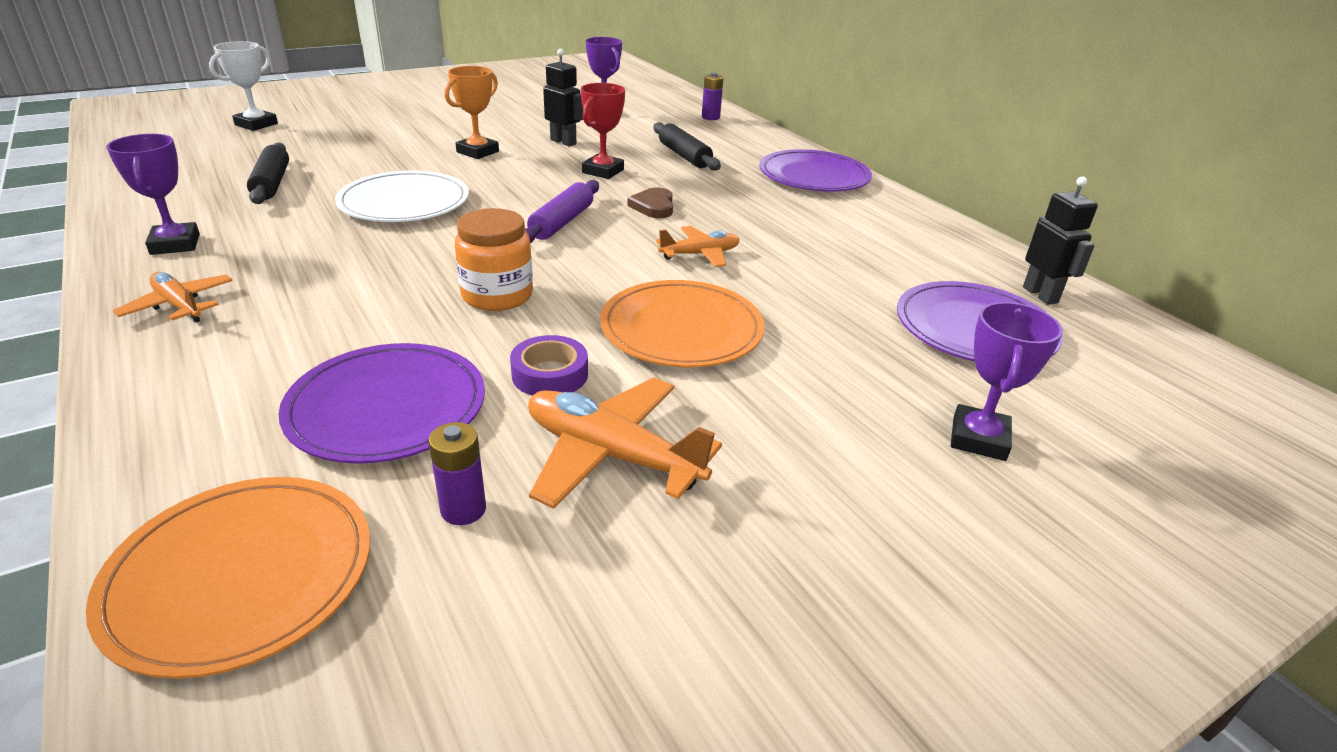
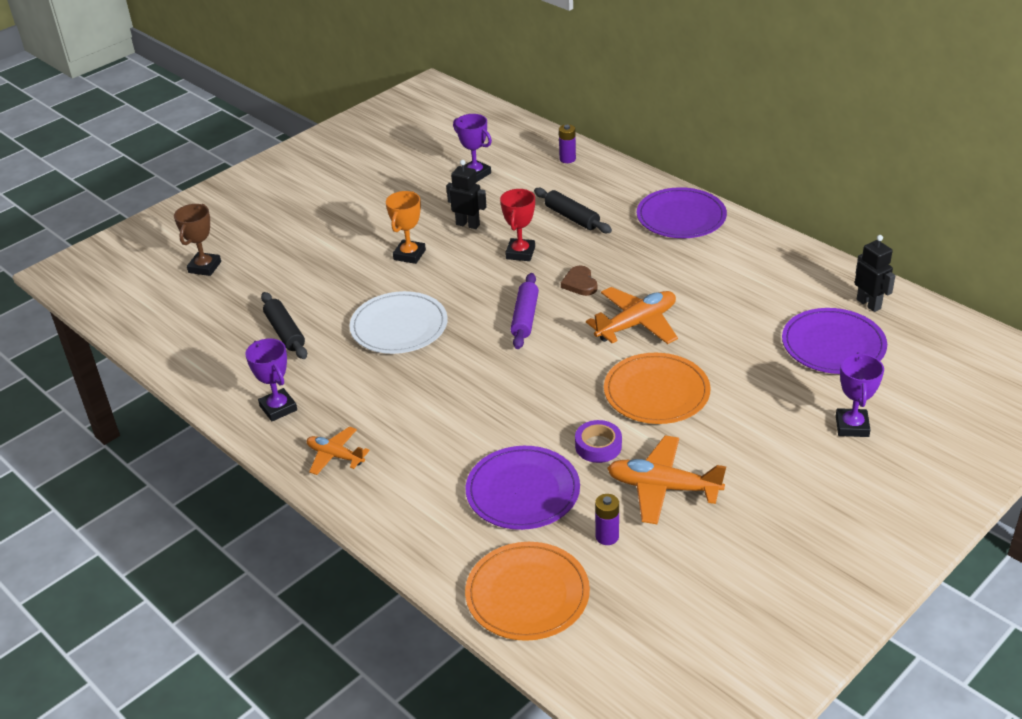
camera: 10 degrees left, 5 degrees up
(256, 124) = (204, 267): white trophy -> brown trophy
(497, 295) = (527, 395): orange jar -> none
(700, 254) = (636, 324): orange plane -> orange plane, size x1.63

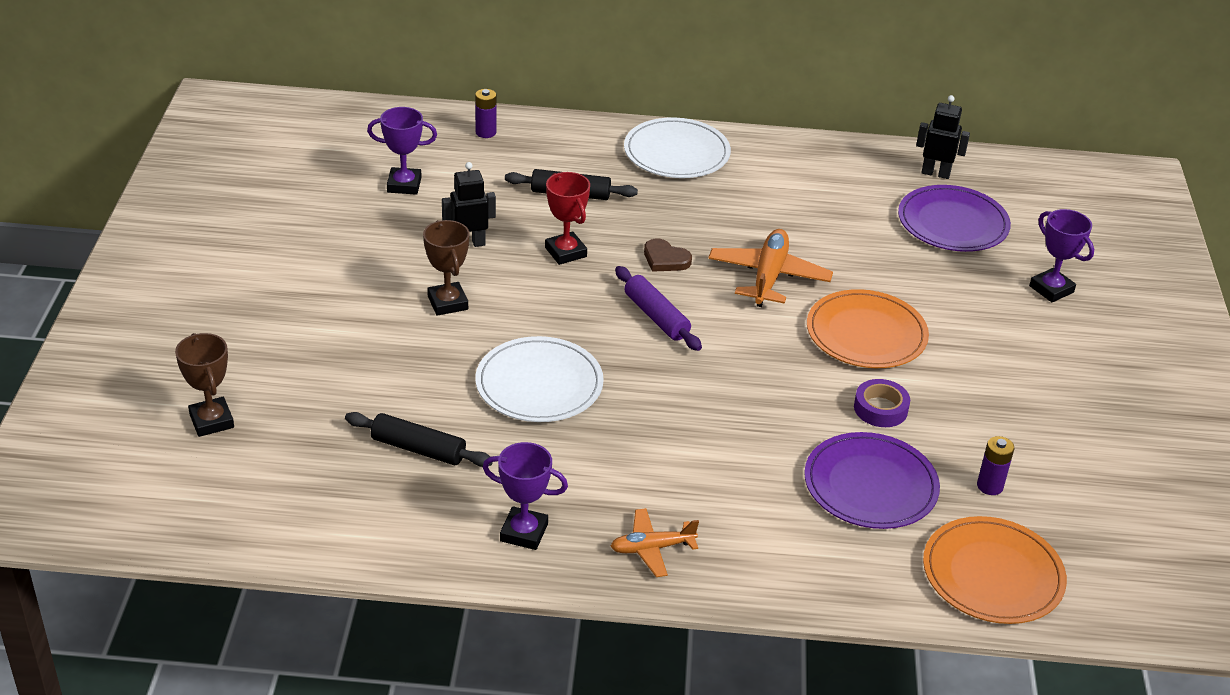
camera: 45 degrees left, 0 degrees up
(409, 255) = (447, 303): orange trophy -> brown trophy
(663, 487) = (978, 418): orange plane -> none
(681, 217) = (676, 153): purple plate -> white plate

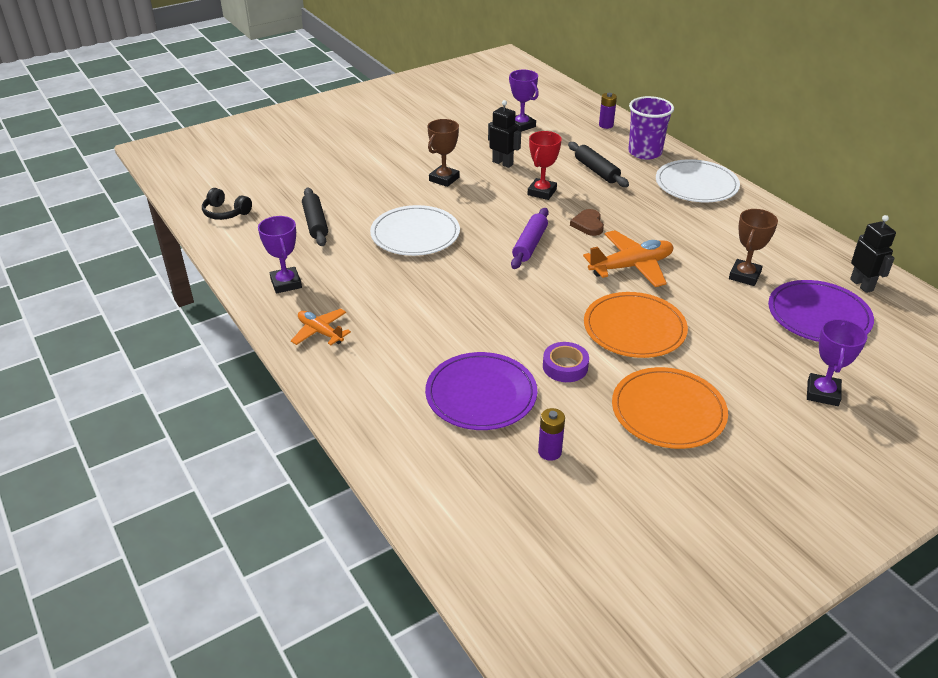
camera: 55 degrees right, 0 degrees up
(211, 421) = (269, 163): brown trophy -> brown trophy (744, 276)
(293, 515) = (226, 213): none -> black headphones
(575, 143) = (645, 152): none -> purple cup
(992, 574) = (455, 492): orange plate -> orange plate (668, 411)

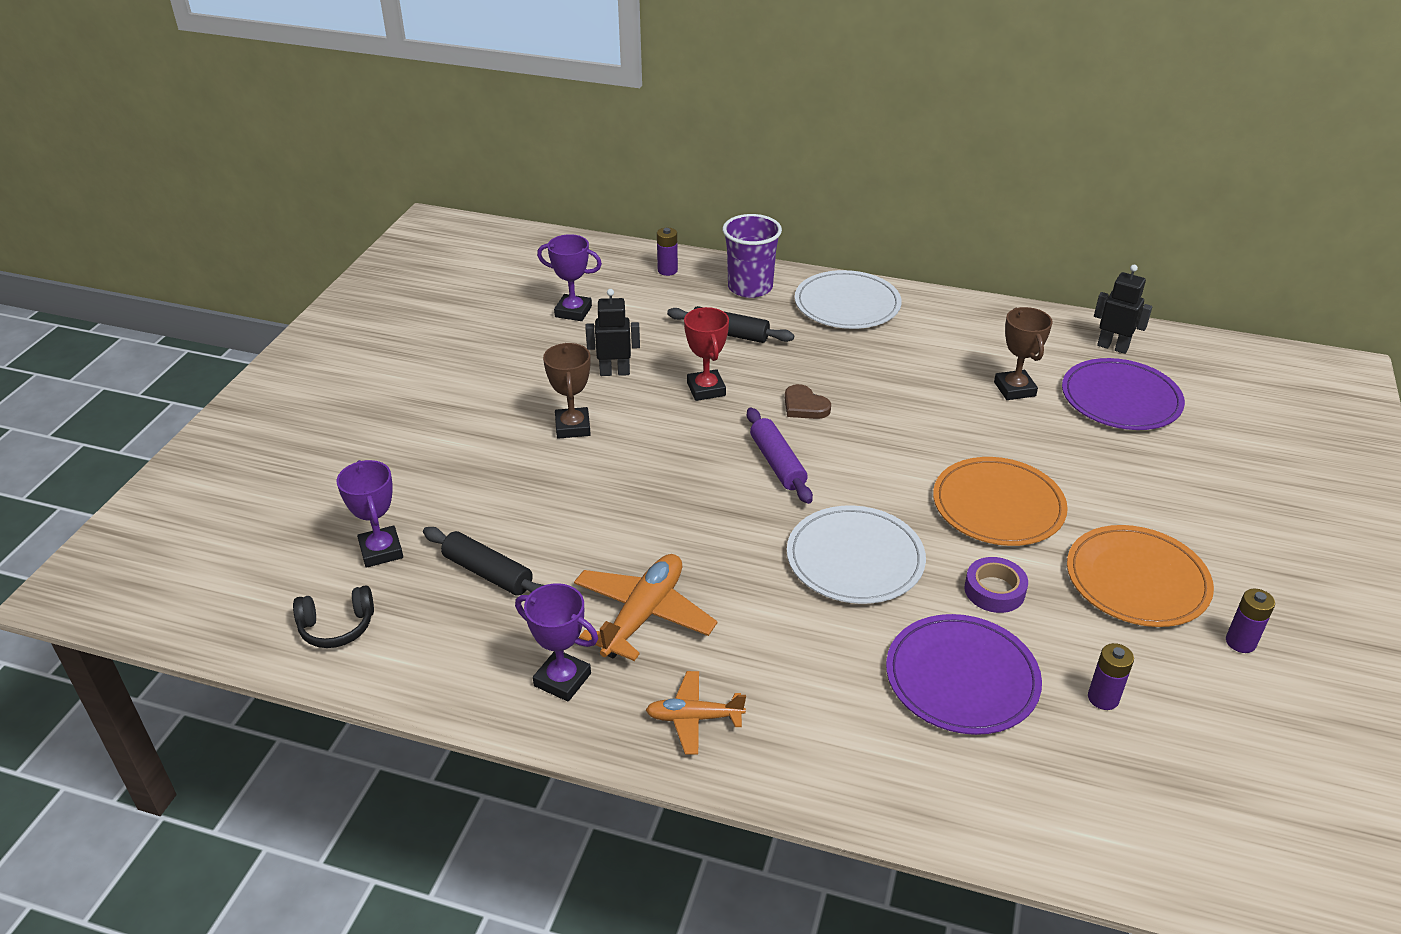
camera: 40 degrees left, 0 degrees up
(415, 234) = (634, 519): white plate -> white plate (855, 559)
(631, 266) = (907, 434): orange plane -> orange plane (643, 615)
(689, 480) = (1240, 642): none -> purple battery
(822, 393) = (1219, 480): purple trophy -> purple trophy (381, 551)

